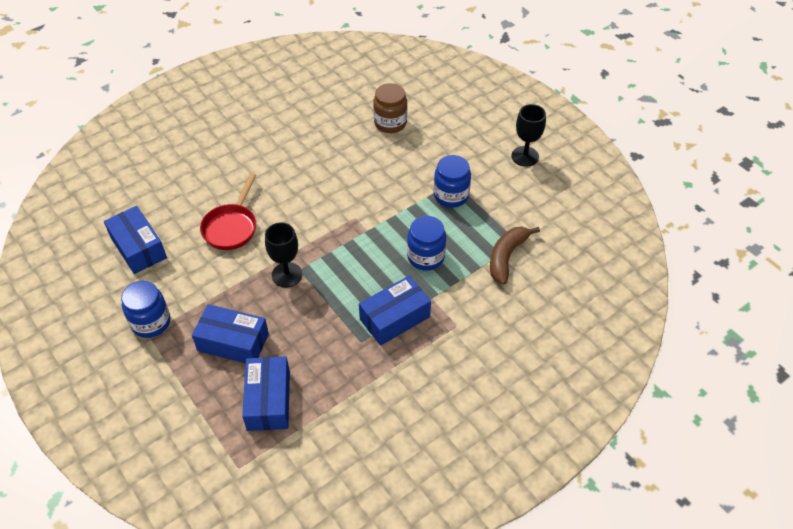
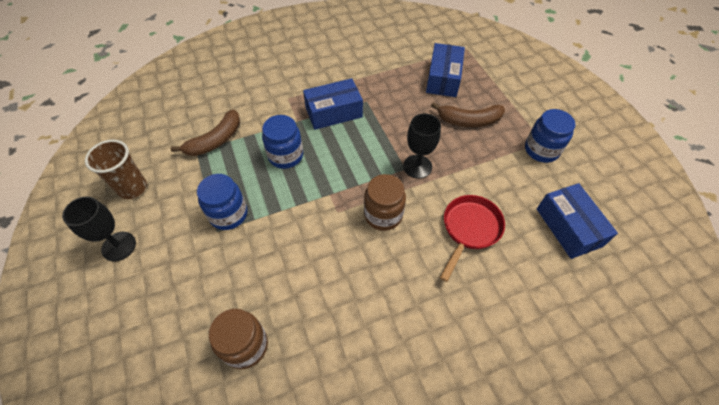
camera: 165 degrees left, 5 degrees up
(233, 342) = (469, 120): blue box -> brown banana
(312, 223) = (383, 215): none -> brown jar
(551, 198) = (133, 188): none -> brown cup

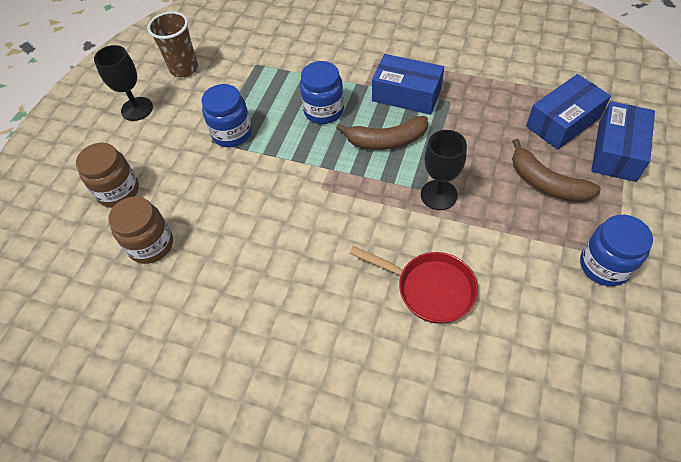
camera: 45 degrees right, 0 degrees up
(215, 140) = (278, 64): brown banana -> brown banana (386, 140)
(383, 215) = (359, 218): brown jar -> brown jar (118, 191)
(469, 230) = (429, 288): red pan -> red pan turned 45 degrees clockwise
(568, 227) = (546, 364): blue box -> blue box (617, 151)

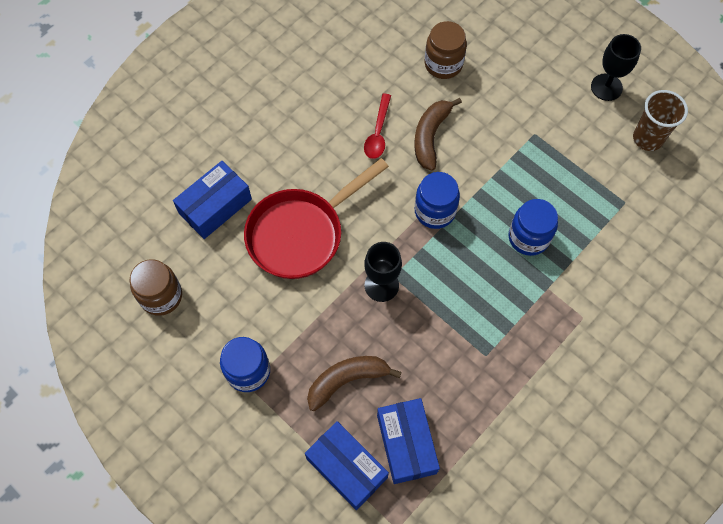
camera: 110 degrees right, 10 degrees up
(118, 191) = (510, 54): brown jar -> brown jar (161, 296)
(232, 133) = (536, 153): blue jar -> blue jar (435, 211)
(267, 270) = (378, 133): none -> red spoon
(386, 140) = (464, 273): brown banana -> brown banana (430, 136)
(406, 94) = (514, 320): blue box -> blue box (215, 206)
(429, 288) = (301, 233): red pan -> red pan, size x1.50

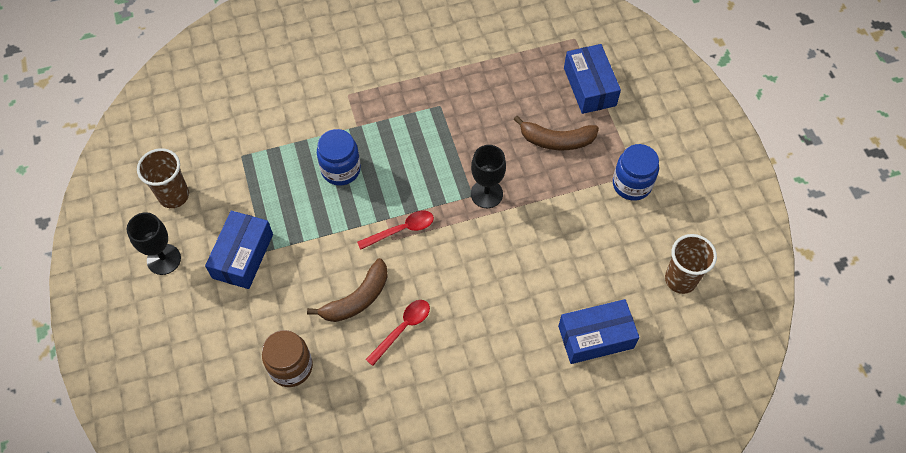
camera: 150 degrees left, 5 degrees down
(161, 296) = (680, 279): brown jar -> brown cup
(301, 233) = (529, 270): red pan -> none
(406, 444) = (537, 80): blue box -> blue box (242, 256)
(435, 211) = (401, 230): blue jar -> red spoon

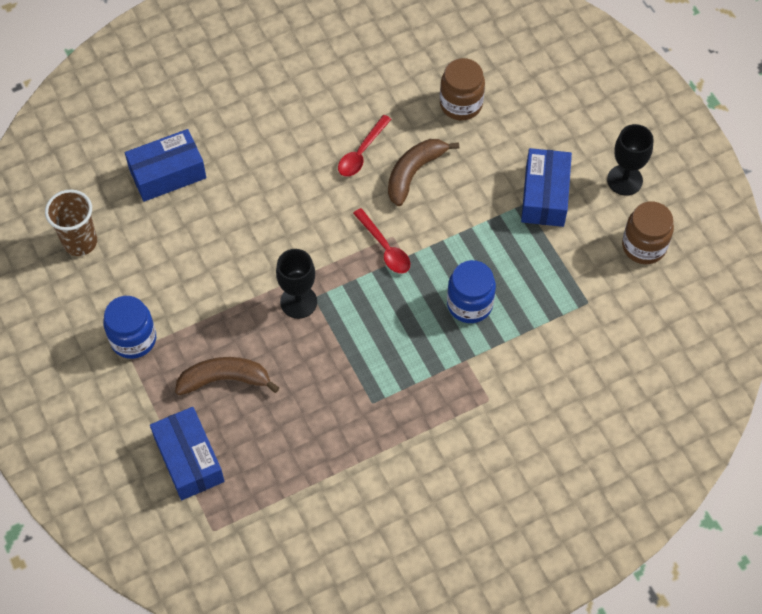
camera: 170 degrees right, 0 degrees up
(174, 195) = (644, 246): brown cup -> brown jar
(401, 230) = (385, 248): red spoon -> red spoon turned 90 degrees counterclockwise

